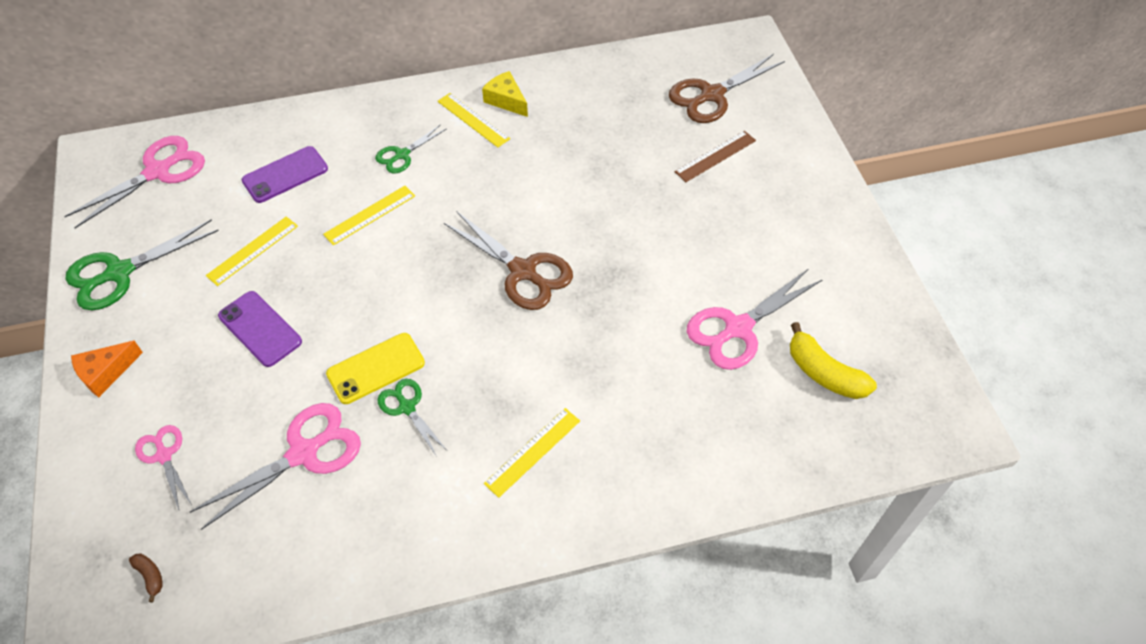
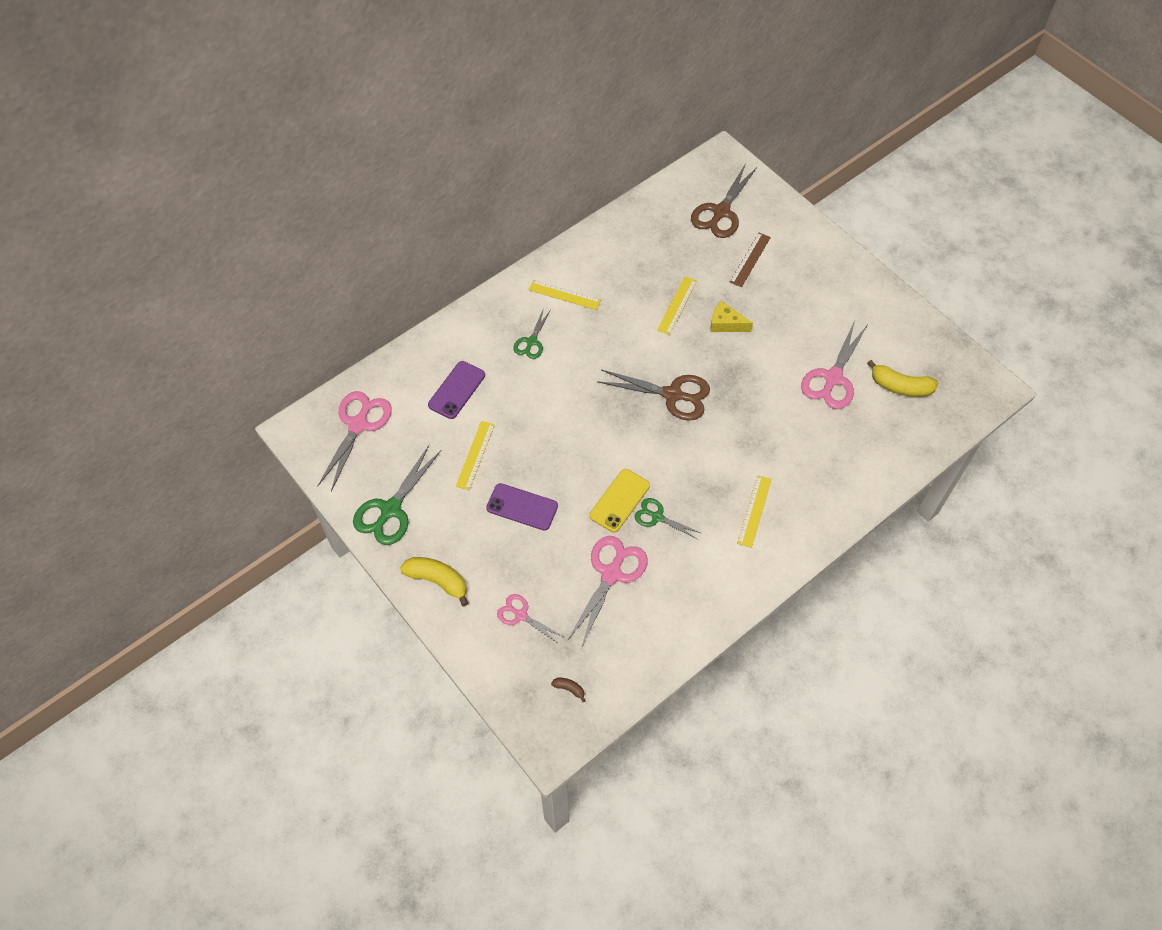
camera: 25 degrees left, 5 degrees up
(106, 373) = (438, 581): orange cheese -> yellow banana
(370, 215) = (540, 396): yellow ruler -> yellow ruler (677, 305)
(506, 100) = (578, 270): yellow cheese -> yellow cheese (725, 324)

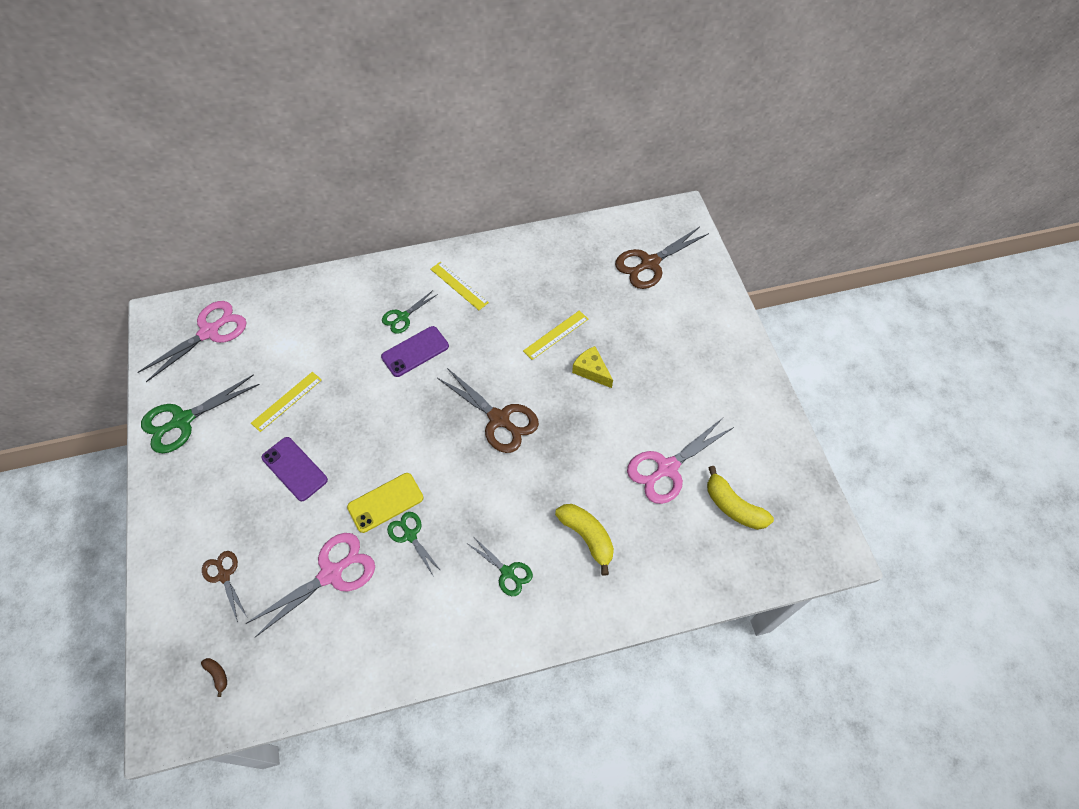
camera: 25 degrees right, 0 degrees up
(438, 581) = (176, 506): yellow banana -> yellow banana (587, 537)
(456, 390) = (310, 334): purple phone -> purple phone (415, 351)
(521, 615) = (224, 576): pink scissors -> brown scissors
(750, 259) = (651, 318): brown ruler -> none
(754, 511) = (507, 572): yellow ruler -> green scissors

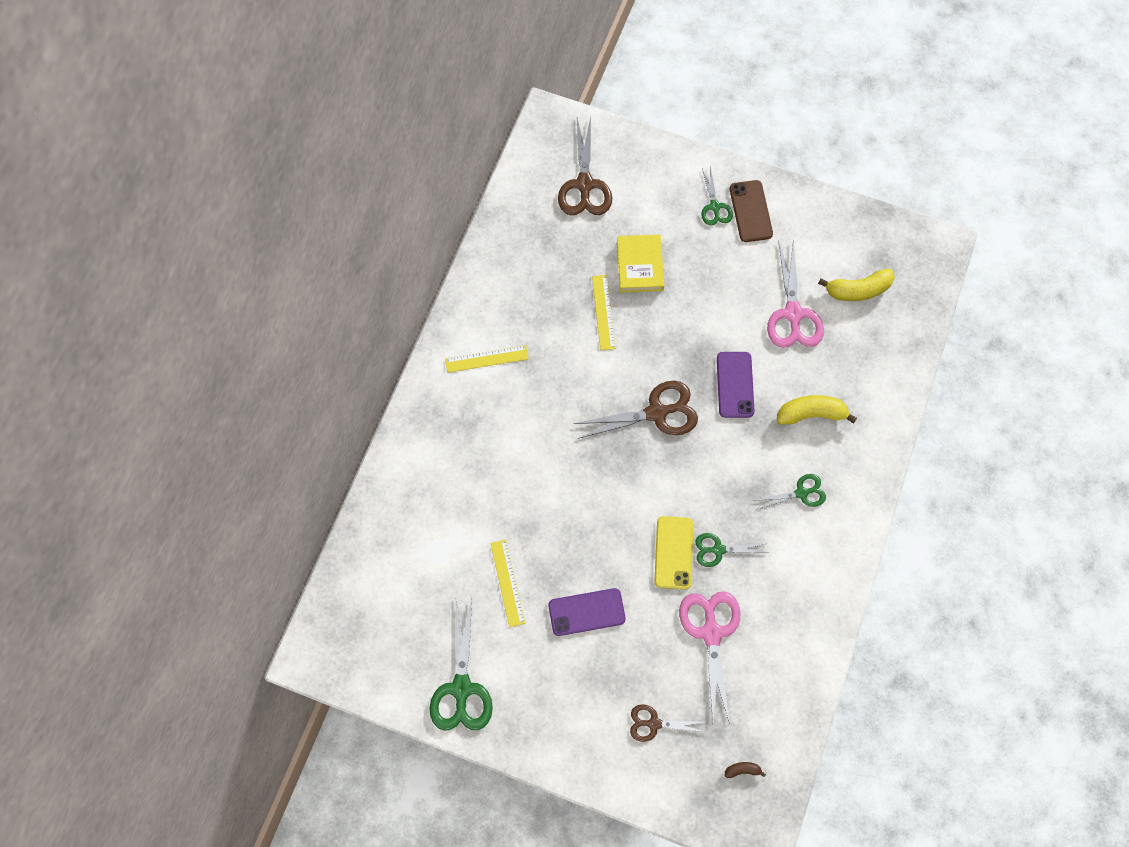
camera: 55 degrees left, 10 degrees up
(209, 332) = (370, 616): pink scissors -> none
(403, 317) = (486, 429): green scissors -> green scissors (714, 207)
(415, 351) = (534, 440): purple phone -> purple phone (735, 385)
(591, 370) = (661, 308): yellow cheese -> none
(615, 336) = (640, 266): none -> yellow book
(730, 383) = (751, 211): none -> brown phone

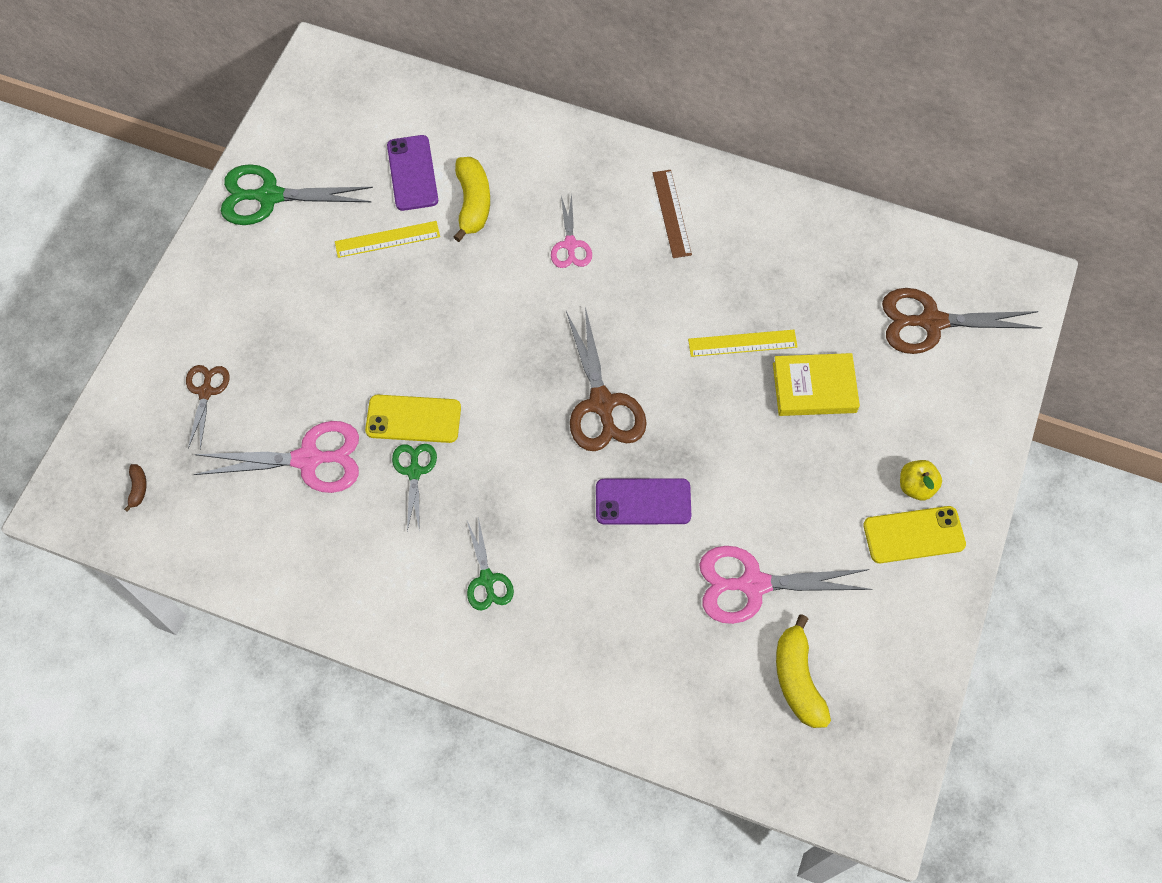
camera: 90 degrees right, 5 degrees down
(486, 359) = (671, 213): yellow ruler -> brown ruler
(515, 436) = (570, 245): none -> pink scissors
(586, 612) = (346, 321): purple phone -> purple phone (412, 173)
(714, 207) = (916, 486): green scissors -> yellow apple
(751, 211) = (913, 535): brown phone -> yellow phone
(811, 414) = (601, 599): yellow banana -> yellow banana (473, 203)

